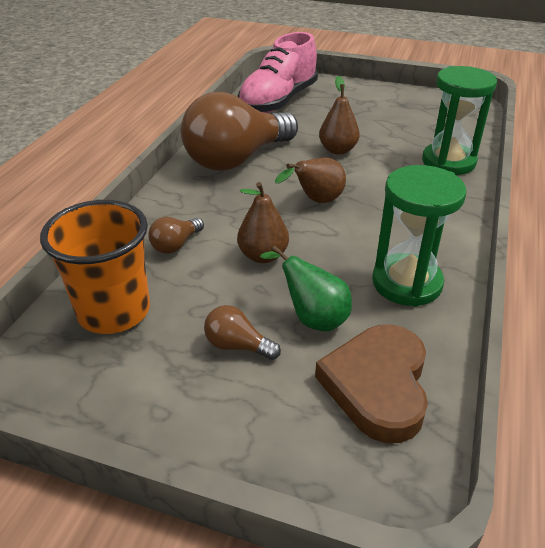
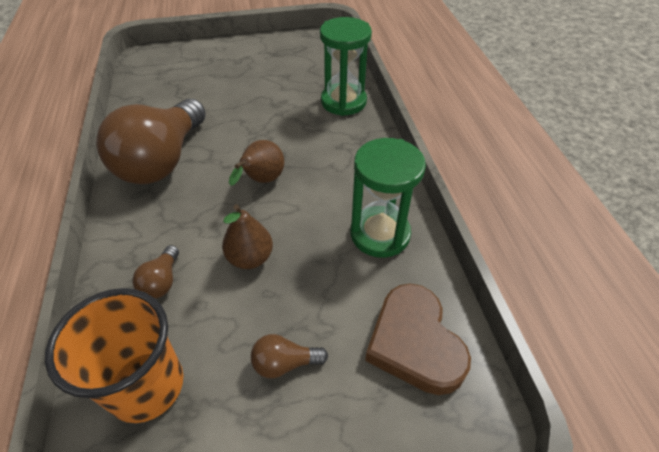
camera: 30 degrees left, 10 degrees up
(278, 101) = (163, 82): pink shoe -> none
(312, 318) = (329, 303): green pear -> none
(338, 150) = (248, 119): brown pear -> none

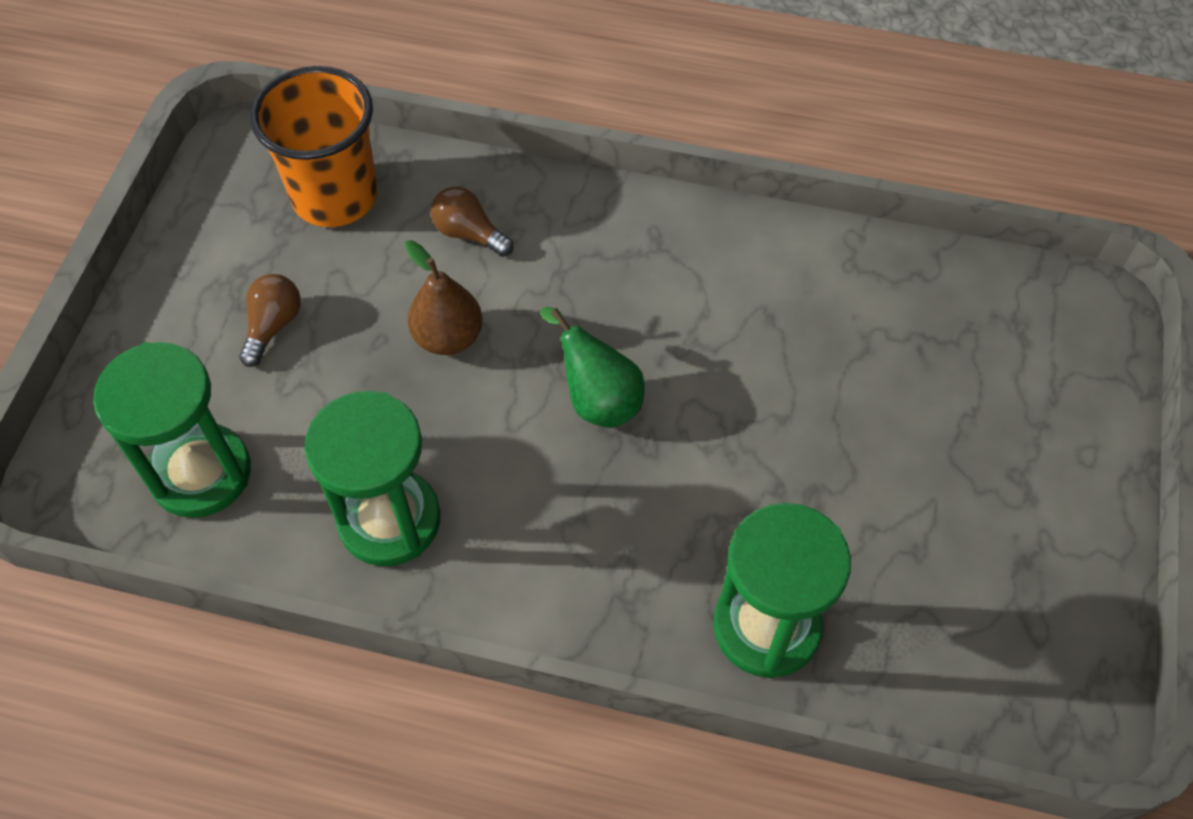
camera: 115 degrees right, 10 degrees up
(162, 160) = (719, 277): brown light bulb -> none
(262, 181) = (598, 399): brown pear -> green pear
(414, 343) = (201, 473): brown heart -> green hourglass

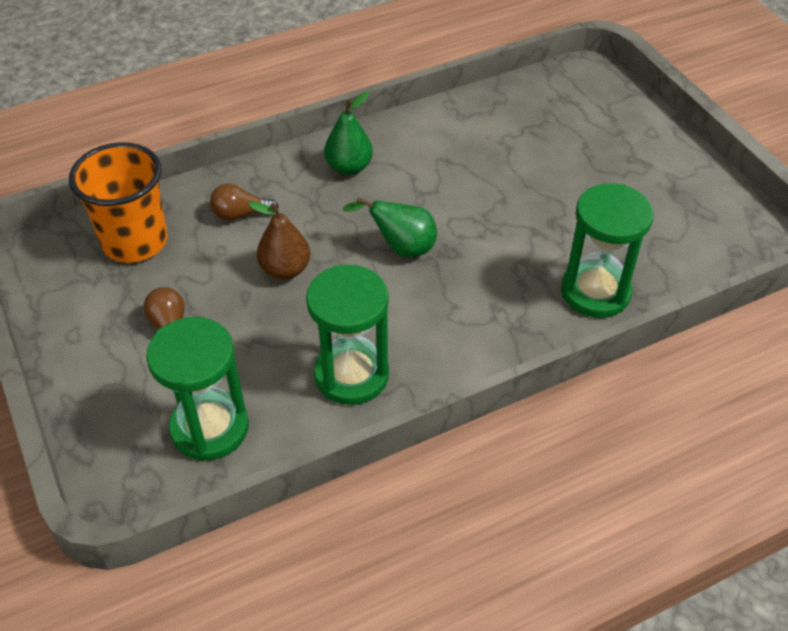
camera: 40 degrees left, 10 degrees down
(644, 250) = (349, 167): none -> green pear

